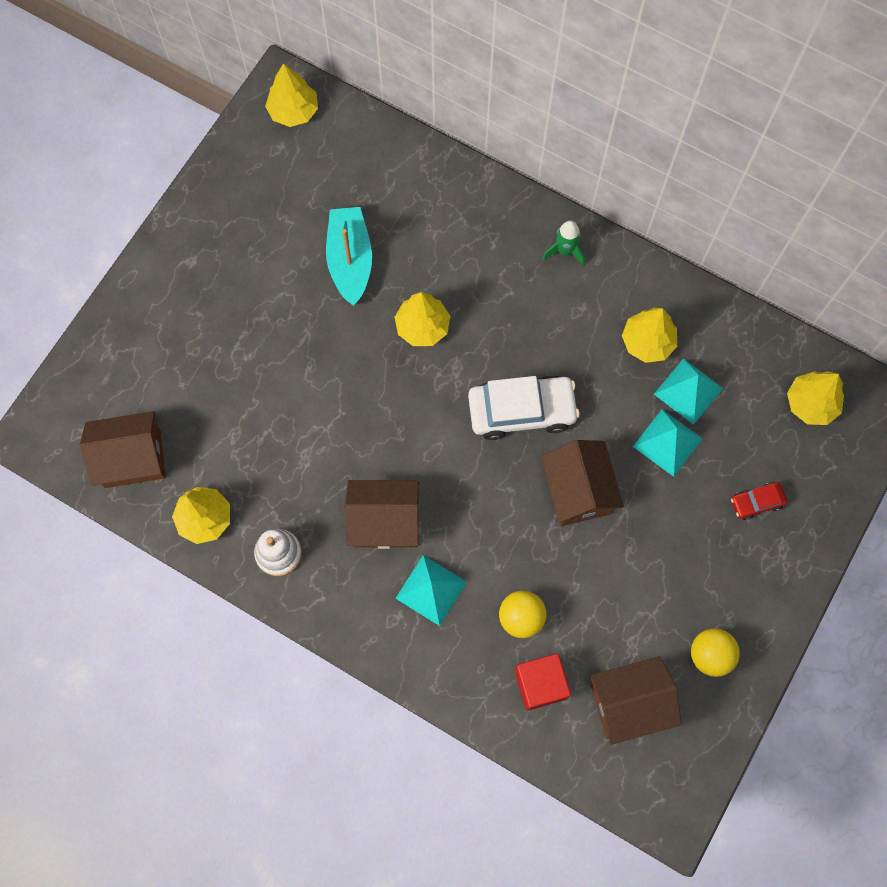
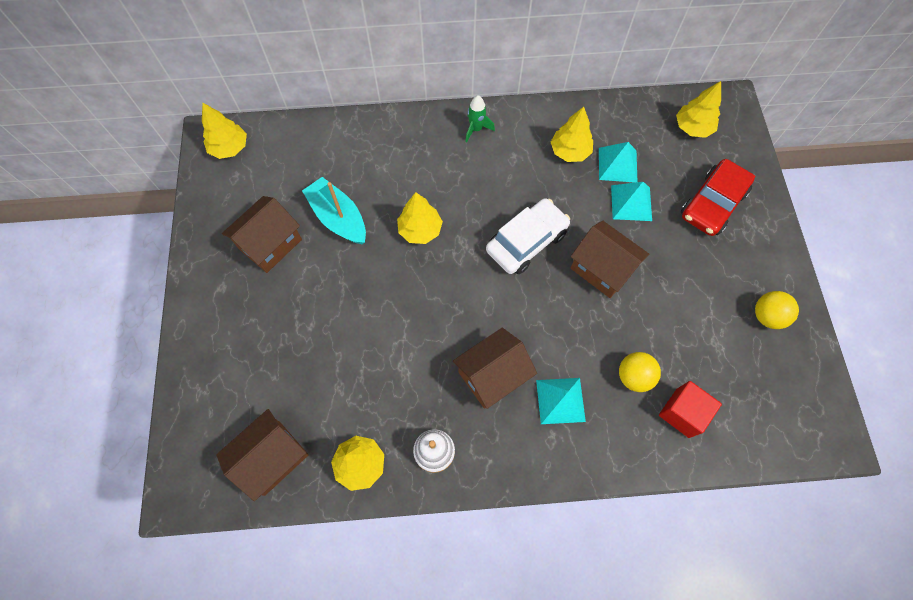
camera: 35 degrees left, 5 degrees down
(629, 703) = (746, 384): brown house -> brown house (270, 244)
(756, 502) = (712, 204): red car -> red car, size x2.03

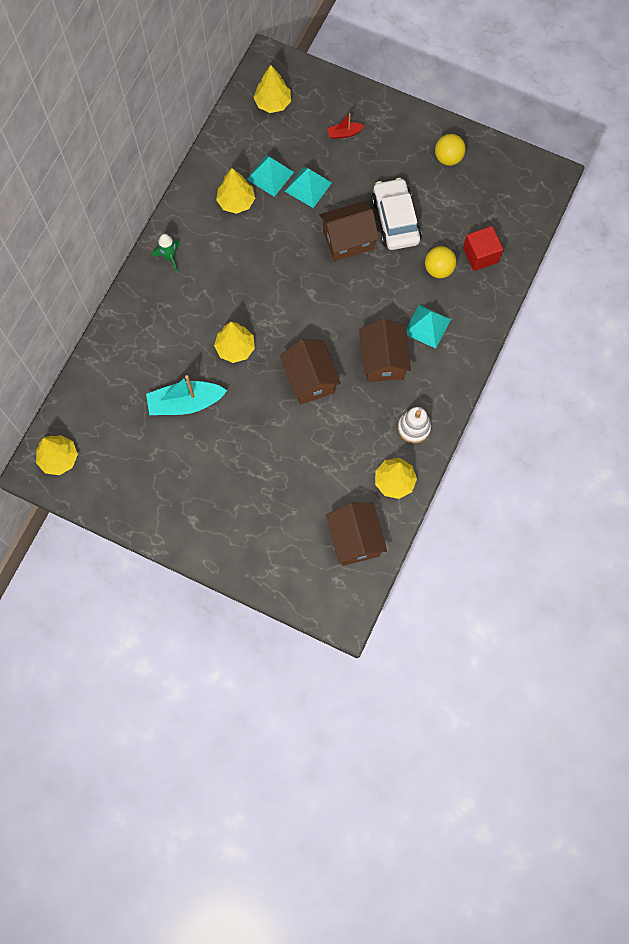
camera: 60 degrees left, 5 degrees up
(270, 244) = (176, 466): brown house -> brown house (310, 379)
(526, 242) = (294, 278): white car -> white car (395, 220)
(712, 204) = (344, 133): red car -> red boat

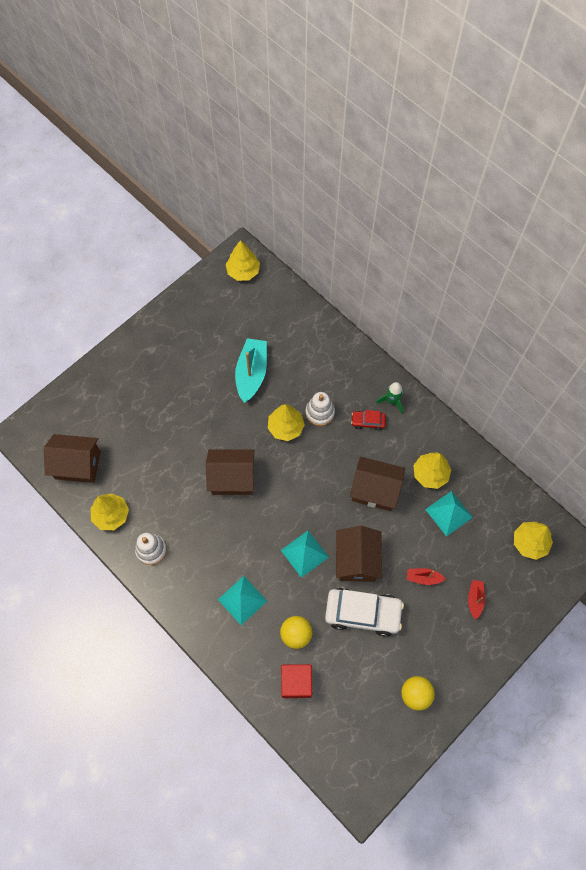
camera: 110 degrees right, 5 degrees down
(200, 273) = (368, 422): none -> red car
(207, 321) = (320, 412): none -> white stacking toy
(308, 186) = (426, 543): turquoise pyramid -> turquoise pyramid (304, 553)
(341, 180) = (423, 578): none -> red boat
(383, 360) = (225, 547): brown house -> brown house (375, 490)

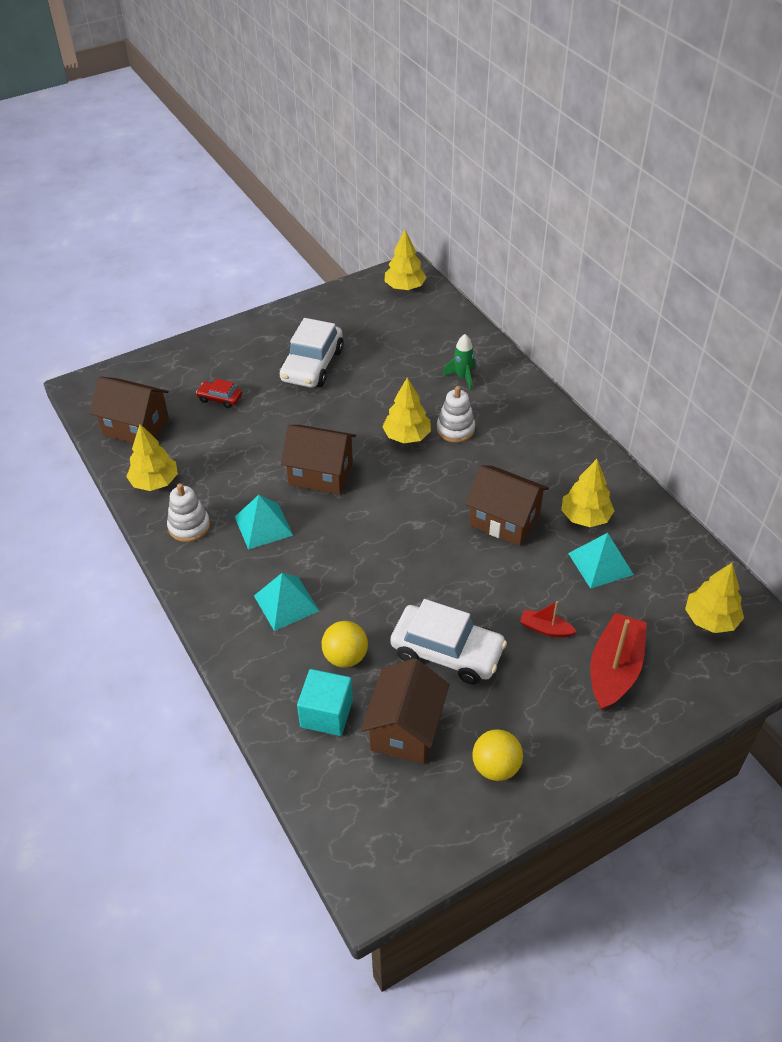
camera: 15 degrees right, 20 degrees down
(194, 371) = (312, 365): none -> white car
(251, 373) = (382, 378): turquoise boat -> none
(296, 682) = (326, 713): red cube -> turquoise cube
(304, 553) = (388, 569): turquoise pyramid -> turquoise pyramid (263, 526)
(357, 560) = (457, 590): brown house -> brown house (405, 728)
(368, 422) = (516, 449): red car -> red car (220, 398)
(392, 401) = (553, 434): green rocket -> green rocket (462, 377)
(475, 599) = (614, 669): red boat -> red boat, size x1.97

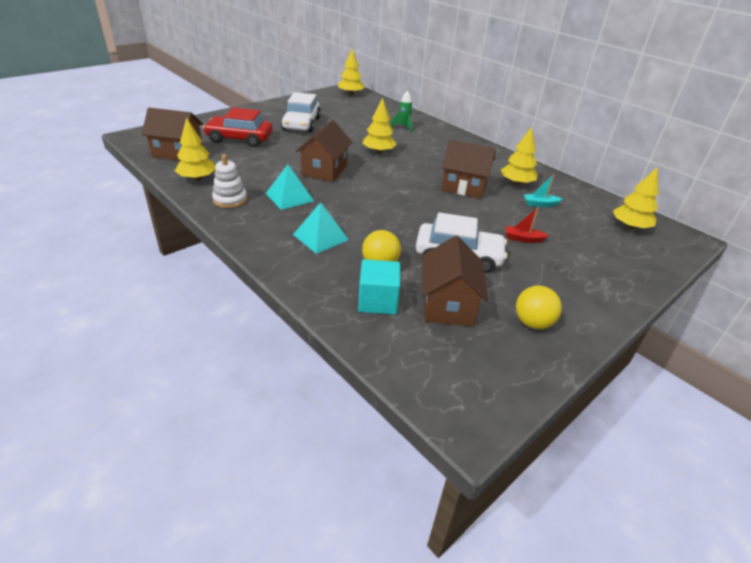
camera: 15 degrees left, 10 degrees down
(220, 398) = (239, 139): red car -> red car, size x2.03
(321, 474) = (324, 170): brown house -> brown house turned 75 degrees counterclockwise
(455, 429) = (410, 148): white stacking toy -> none
(600, 563) = (540, 204): turquoise pyramid -> turquoise boat
(614, 669) = (584, 257): red boat -> none

